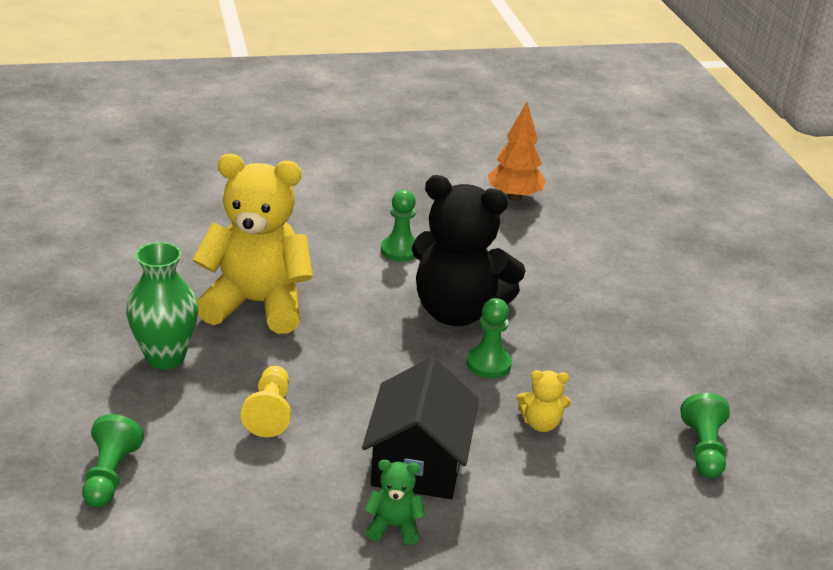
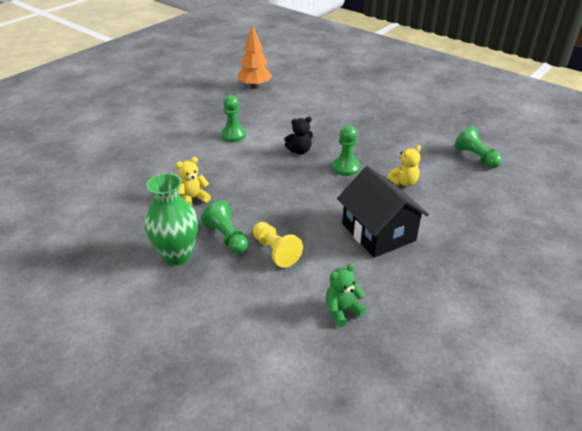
camera: 35 degrees left, 5 degrees up
(110, 475) = (232, 343): green pawn -> green pawn (227, 237)
(257, 304) = (193, 198): yellow teddy bear -> yellow teddy bear, size x0.41
(394, 526) = (410, 270): green teddy bear -> green teddy bear (342, 311)
(458, 311) = (299, 151): black teddy bear -> black teddy bear, size x0.41

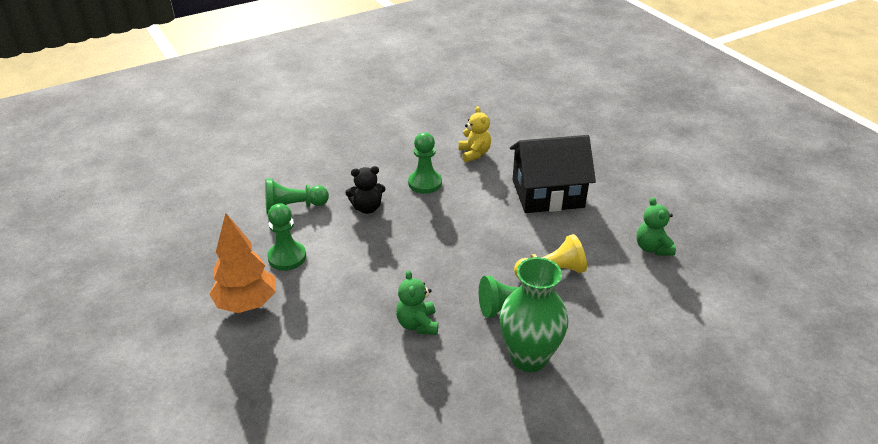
camera: 70 degrees left, 0 degrees up
(193, 198) = (417, 324): yellow teddy bear -> green teddy bear
(255, 86) = (165, 208): orange tree -> orange tree (247, 304)
(299, 151) = (367, 208): black teddy bear -> black teddy bear turned 75 degrees clockwise
(476, 157) = (457, 98): green pawn -> green pawn (293, 207)

